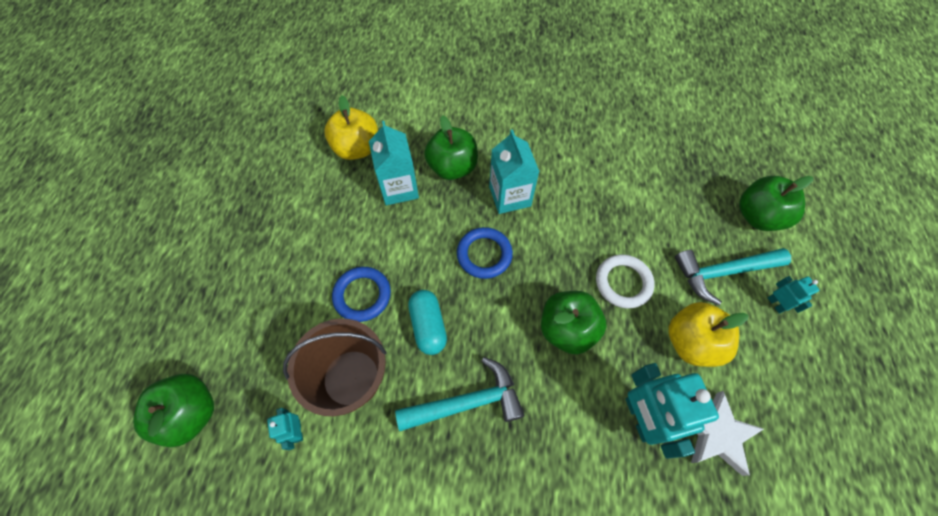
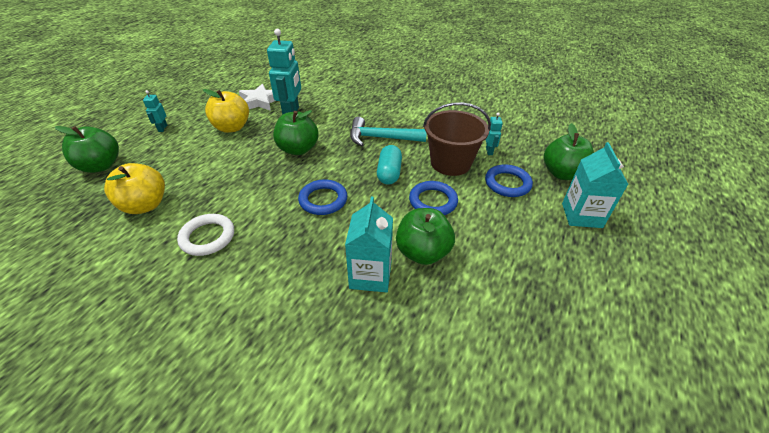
camera: 160 degrees left, 20 degrees down
(272, 361) = (507, 183): none -> blue ring
(357, 149) = (403, 341): yellow apple -> yellow apple (145, 205)
(452, 167) = (303, 279): green apple -> green apple (423, 252)
(510, 196) = (269, 235): turquoise carton -> turquoise carton (581, 215)
(623, 283) = (239, 159): white ring -> white ring (207, 237)
(722, 272) = (171, 147): turquoise hammer -> none

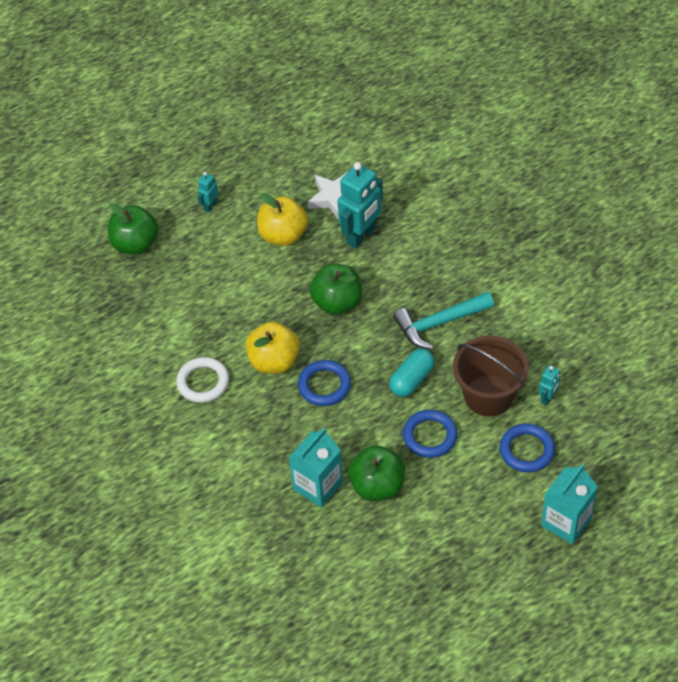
camera: 35 degrees right, 10 degrees up
(145, 205) = (162, 319): yellow apple -> yellow apple (274, 361)
(381, 138) = (439, 323): turquoise hammer -> turquoise hammer turned 60 degrees counterclockwise
(562, 173) = (601, 466): green apple -> none

